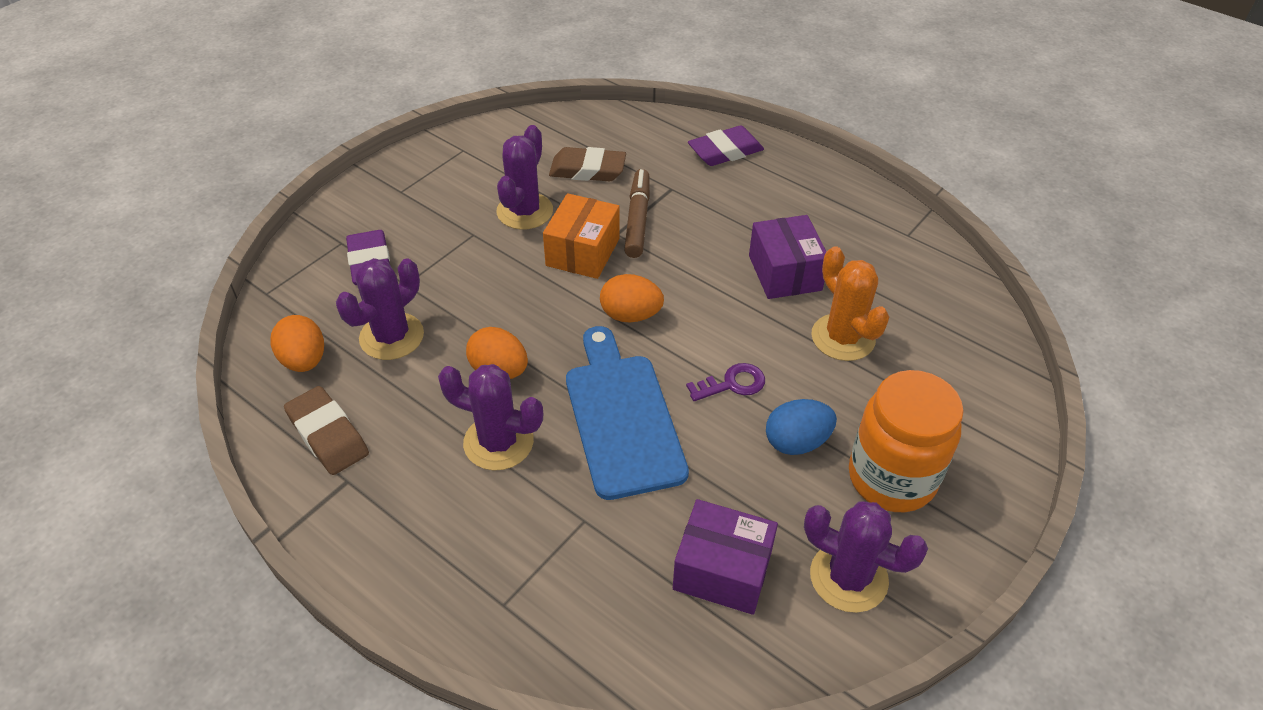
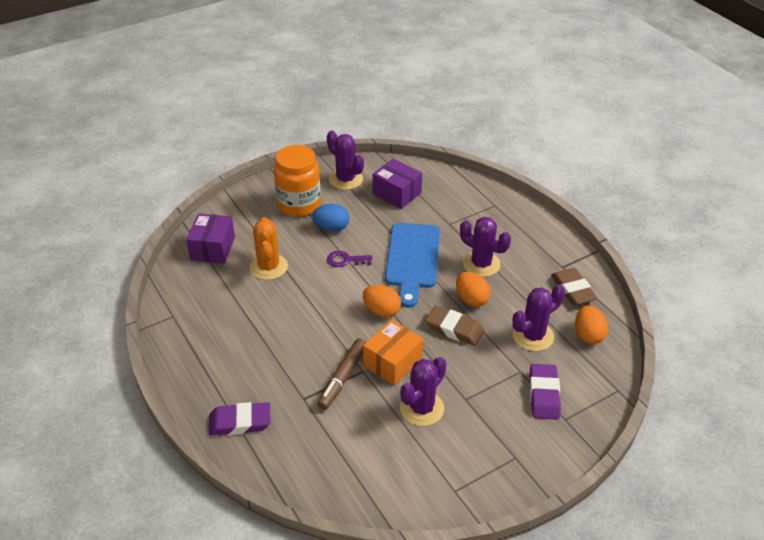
camera: 160 degrees left, 5 degrees down
(587, 170) = (358, 435): brown eraser -> brown eraser (454, 329)
(784, 273) = (271, 312): purple box -> purple box (213, 248)

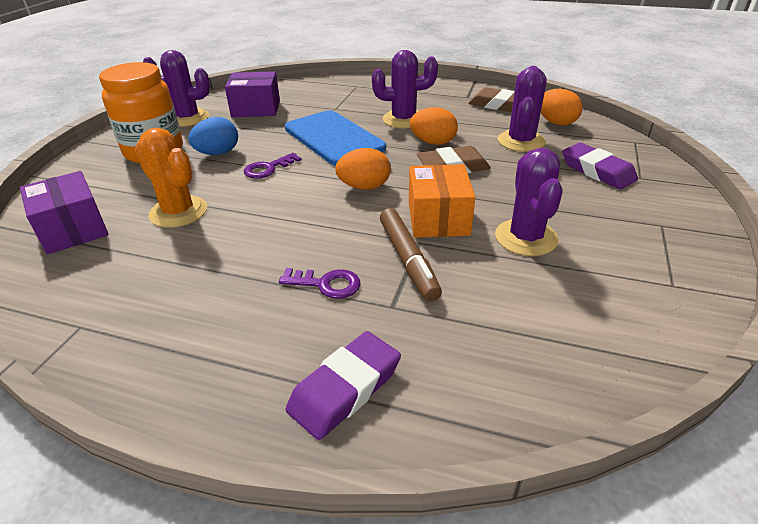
camera: 40 degrees left, 5 degrees down
(289, 365) = (326, 284): none -> purple key

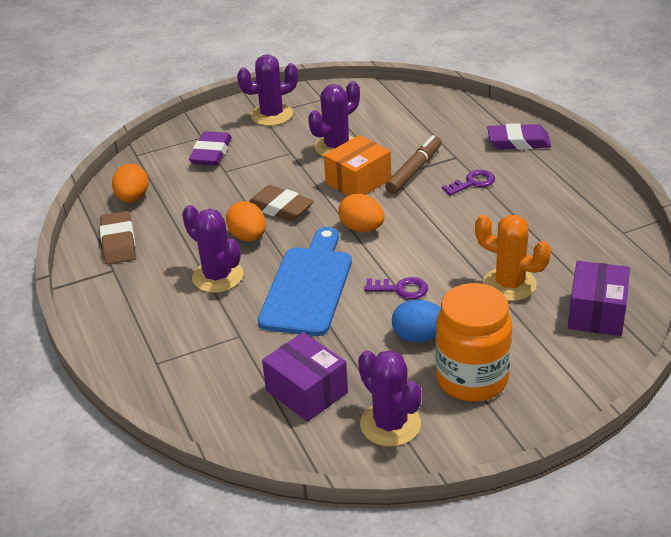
camera: 130 degrees left, 0 degrees up
(178, 212) = (509, 284): orange cactus -> orange cactus turned 60 degrees counterclockwise
(326, 284) = (472, 183): purple key -> purple key turned 90 degrees clockwise
(521, 141) = (194, 199): purple cactus -> purple cactus (272, 115)

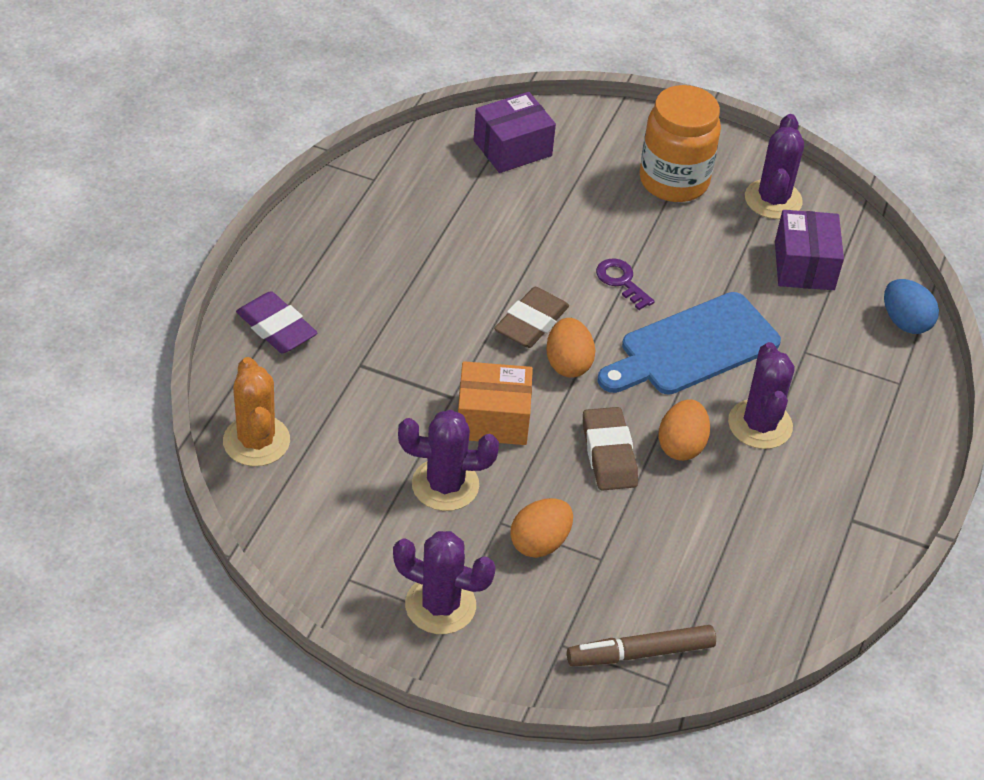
camera: 140 degrees left, 10 degrees up
(118, 242) = (814, 552): brown eraser -> brown eraser (531, 322)
(133, 198) = (741, 607): orange egg -> orange egg (540, 543)
(211, 153) = (583, 603): purple eraser -> none
(414, 171) = (423, 383): brown marker -> brown marker (640, 653)
(419, 337) = (665, 236): blue egg -> blue egg (905, 322)
(472, 183) = (398, 323): purple key -> none
(509, 284) = (534, 216): orange cactus -> orange cactus (256, 441)

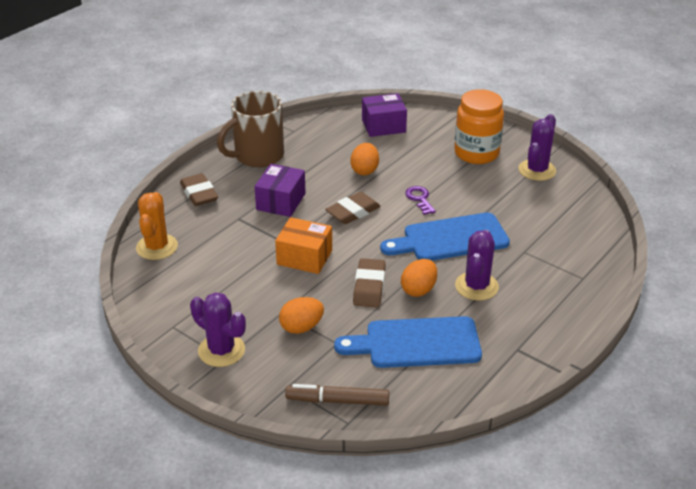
camera: 20 degrees right, 10 degrees down
(276, 328) = (199, 193): purple eraser -> brown eraser
(337, 239) = (257, 156): none -> brown mug
(445, 485) = (257, 287): purple cactus -> none
(568, 364) = (366, 236): orange egg -> orange egg (364, 170)
(712, 537) = (416, 343): none -> blue cutting board
(804, 265) = (543, 206): purple box -> purple box (281, 201)
(905, 322) = (600, 245): blue egg -> none

